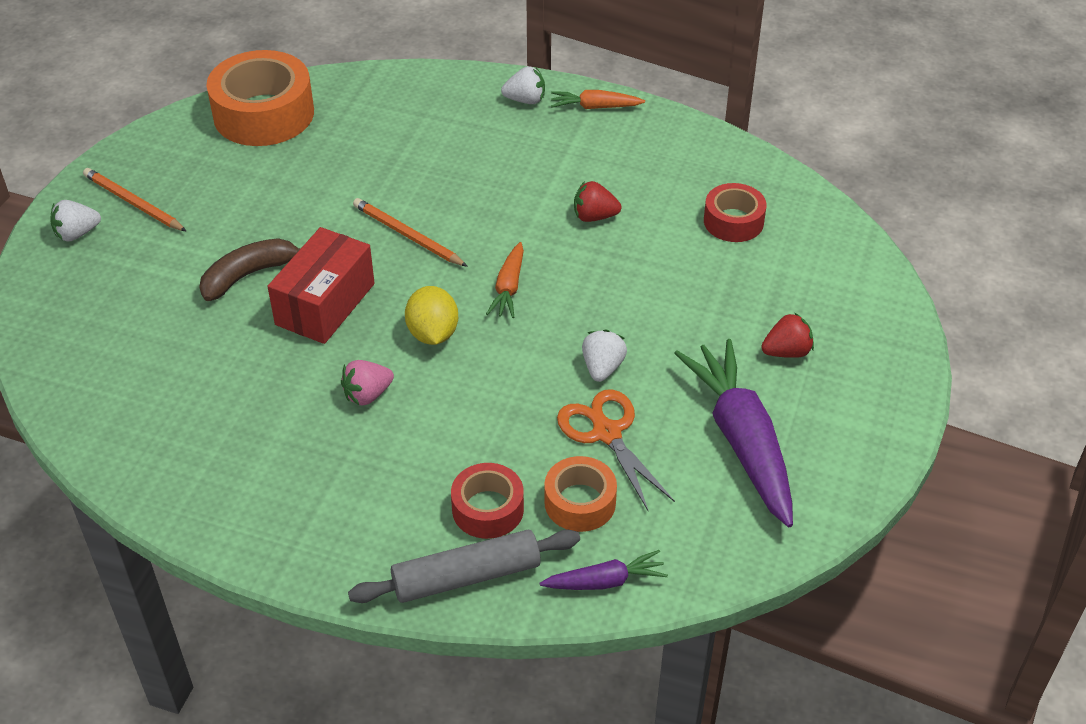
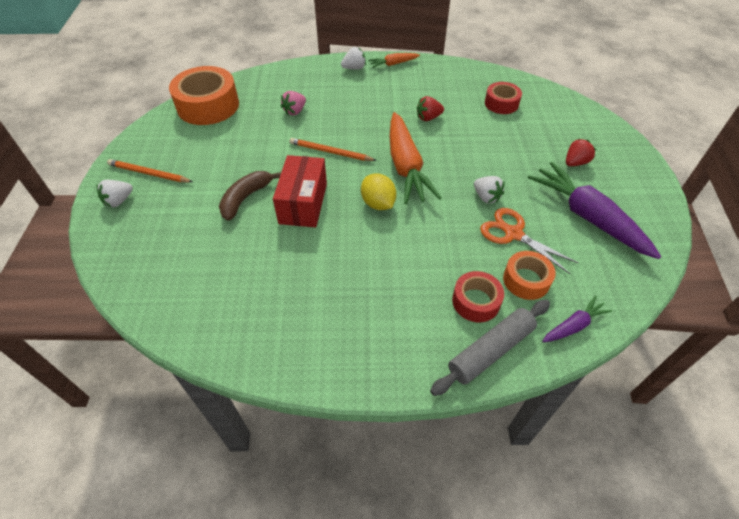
camera: 20 degrees left, 5 degrees up
(367, 395) = (360, 251): pink strawberry -> pink strawberry (295, 111)
(508, 288) = (406, 167): orange carrot -> orange carrot, size x2.04
(602, 368) = (486, 197): white strawberry -> white strawberry turned 150 degrees clockwise

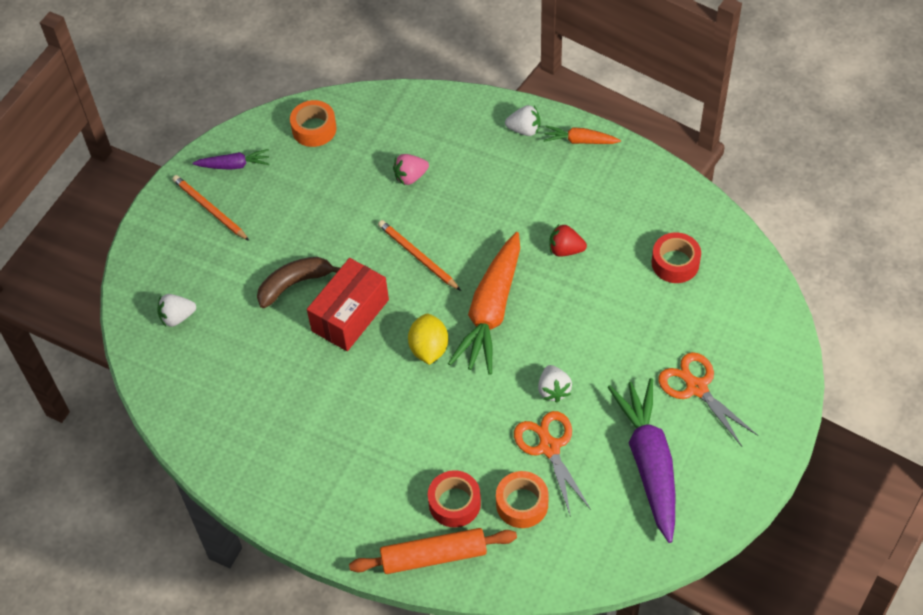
camera: 30 degrees right, 5 degrees up
(119, 201) = (167, 235): white strawberry -> white strawberry (177, 317)
(208, 106) = (314, 129): orange tape -> orange tape, size x0.56
(491, 351) = (434, 556): grey rolling pin -> orange rolling pin
(574, 325) = (532, 569): purple carrot -> purple carrot (234, 165)
(575, 162) = (696, 388): red strawberry -> orange scissors

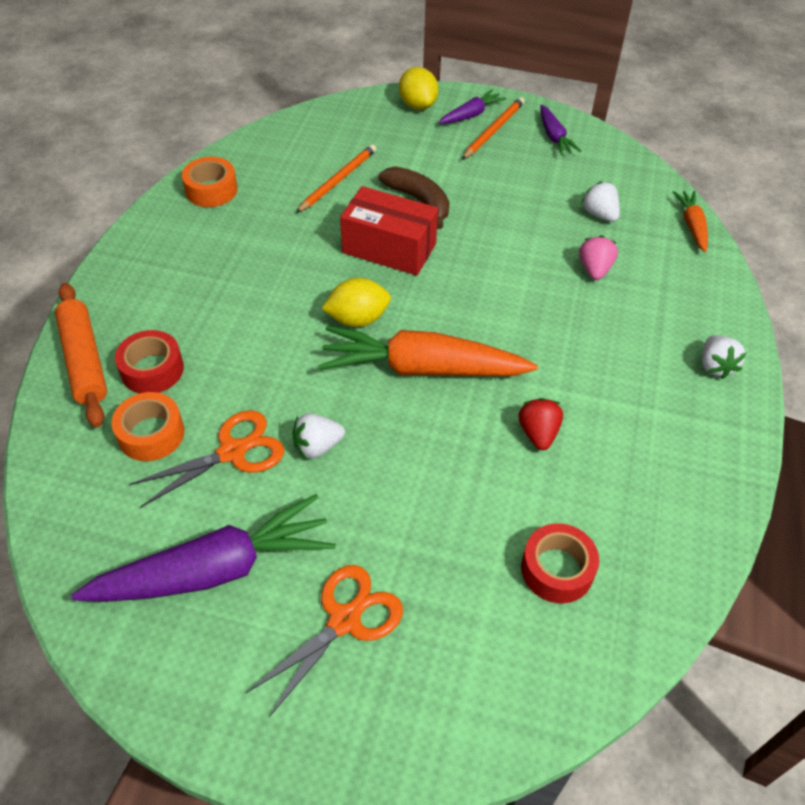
camera: 75 degrees right, 5 degrees down
(150, 263) = (418, 105): none -> yellow lemon
(177, 317) = (360, 131): white strawberry -> white strawberry (599, 214)
(180, 222) = (471, 114): none -> purple carrot
(314, 129) = (627, 184): orange tape -> orange tape (211, 190)
(410, 177) = (594, 269): pink strawberry -> pink strawberry turned 45 degrees clockwise
(417, 256) = (483, 291): orange pencil -> orange pencil (338, 180)
(580, 141) = (726, 428): orange carrot -> orange carrot (692, 225)

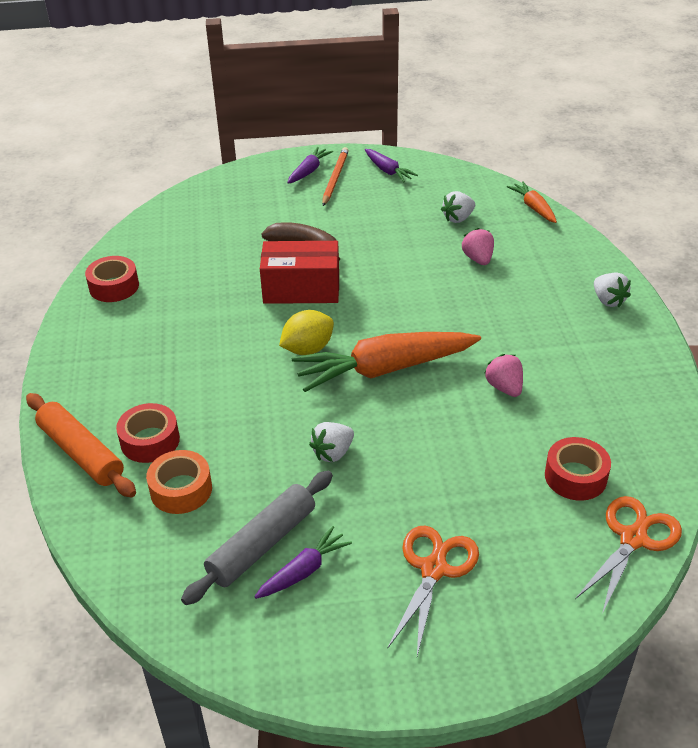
camera: 20 degrees left, 10 degrees down
(193, 524) = (262, 544): none -> grey rolling pin
(211, 190) = (114, 286): orange tape -> red tape
(216, 569) = (304, 570): purple carrot -> purple carrot, size x0.49
(232, 452) = (262, 480): orange scissors -> orange scissors (633, 539)
(338, 180) = (225, 249): orange pencil -> none
(418, 105) = (258, 175): yellow lemon -> none
(538, 433) = (504, 387): red strawberry -> pink strawberry
(599, 214) = (458, 218): white strawberry -> white strawberry turned 75 degrees counterclockwise

